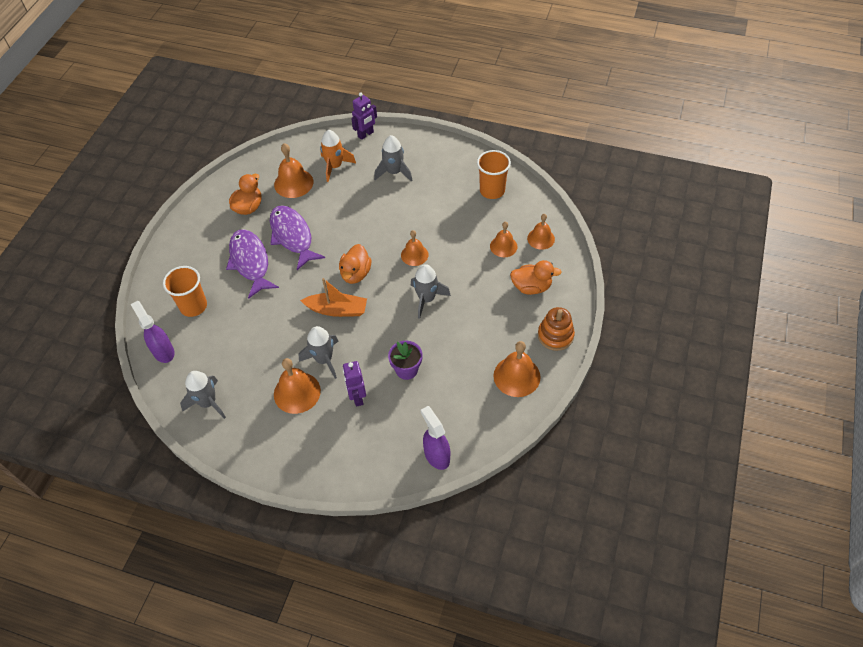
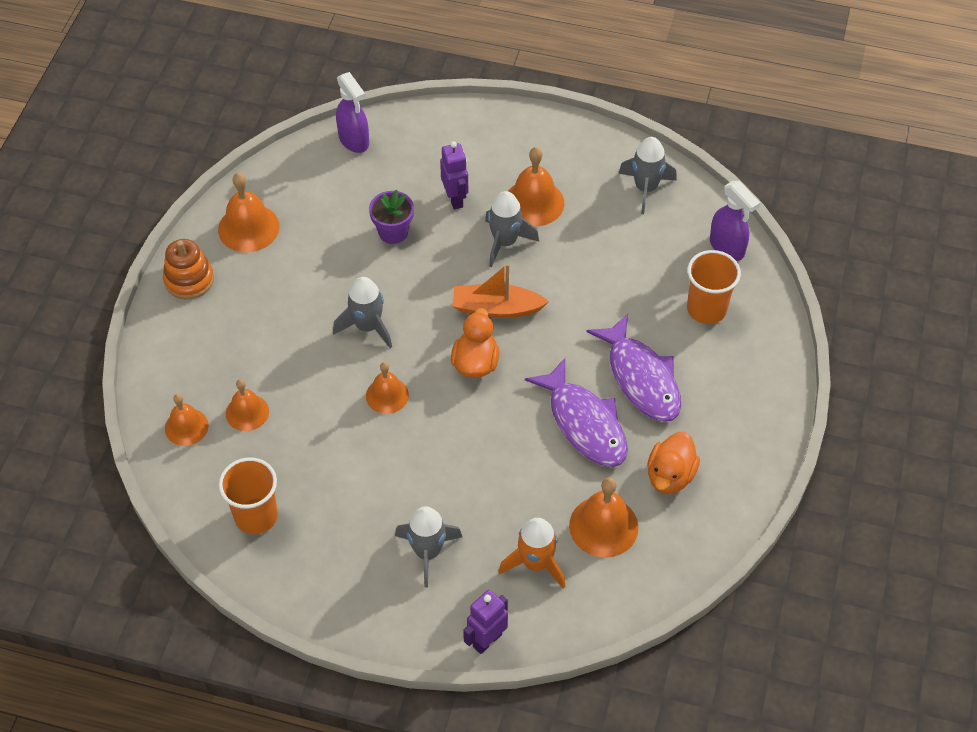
camera: 175 degrees right, 0 degrees up
(531, 287) = (212, 347): orange duck -> none

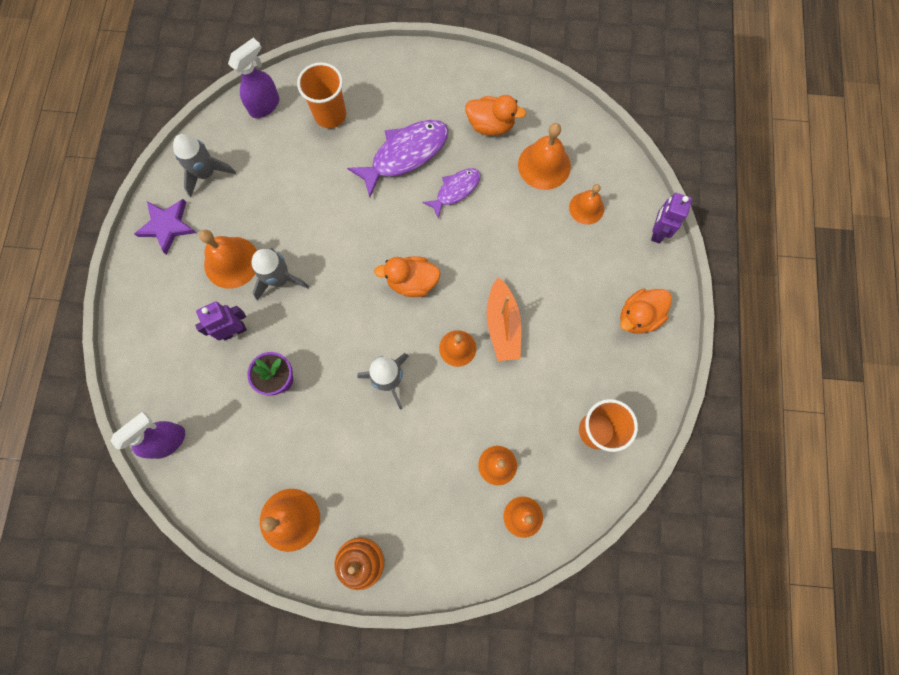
camera: 100 degrees left, 20 degrees up
(379, 591) = (638, 316): none -> orange duck
(427, 552) = (596, 287): grey rocket -> none
(487, 640) = (657, 232): purple robot -> purple robot turned 75 degrees clockwise
(496, 308) = (353, 275): orange boat -> orange boat (502, 325)
(535, 563) = (586, 208): orange rocket -> orange bell
(584, 423) = (455, 190): purple fish -> purple fish, size x0.60
(587, 152) = (167, 226): none -> purple star

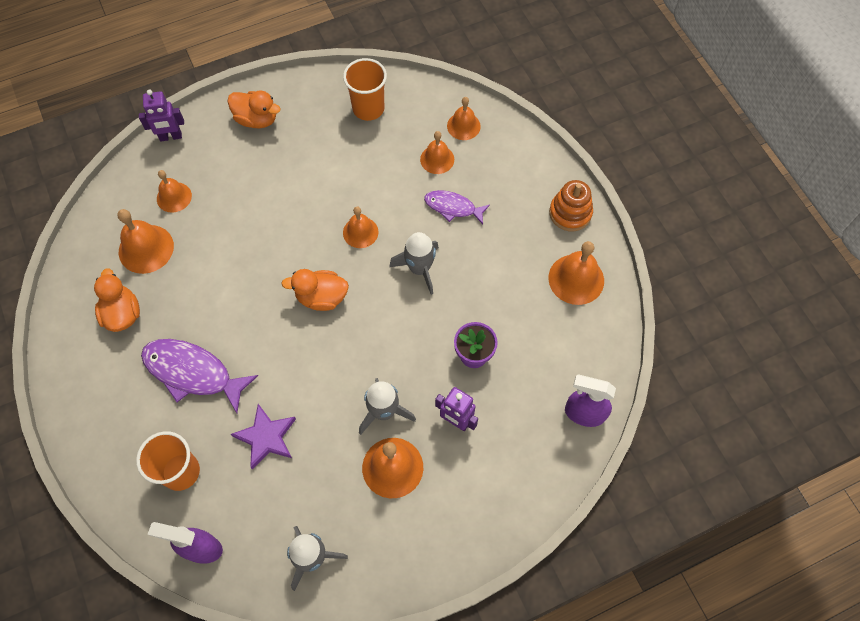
camera: 120 degrees left, 10 degrees down
(167, 226) = (391, 558): purple star -> purple star (266, 437)
(412, 282) = (321, 297): orange duck -> orange duck turned 120 degrees clockwise
(455, 190) = (210, 309): purple fish -> purple fish (453, 207)
(502, 325) = (320, 209): orange boat -> none

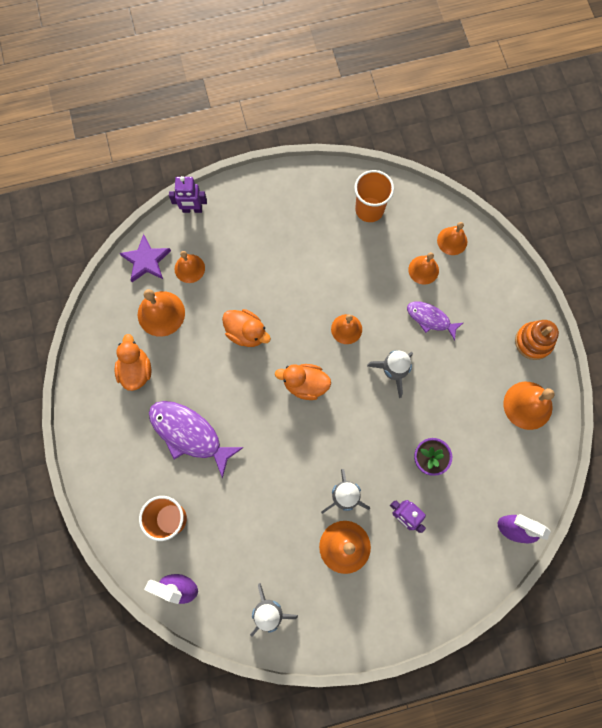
camera: 10 degrees right, 10 degrees up
(257, 119) = (269, 204): orange duck -> orange duck (246, 333)
(266, 437) = (244, 501): purple star -> purple star (146, 260)

